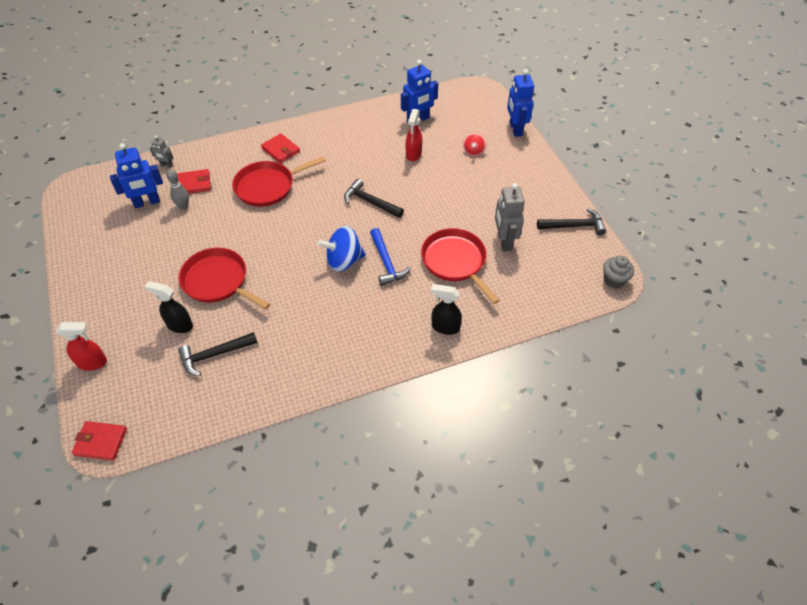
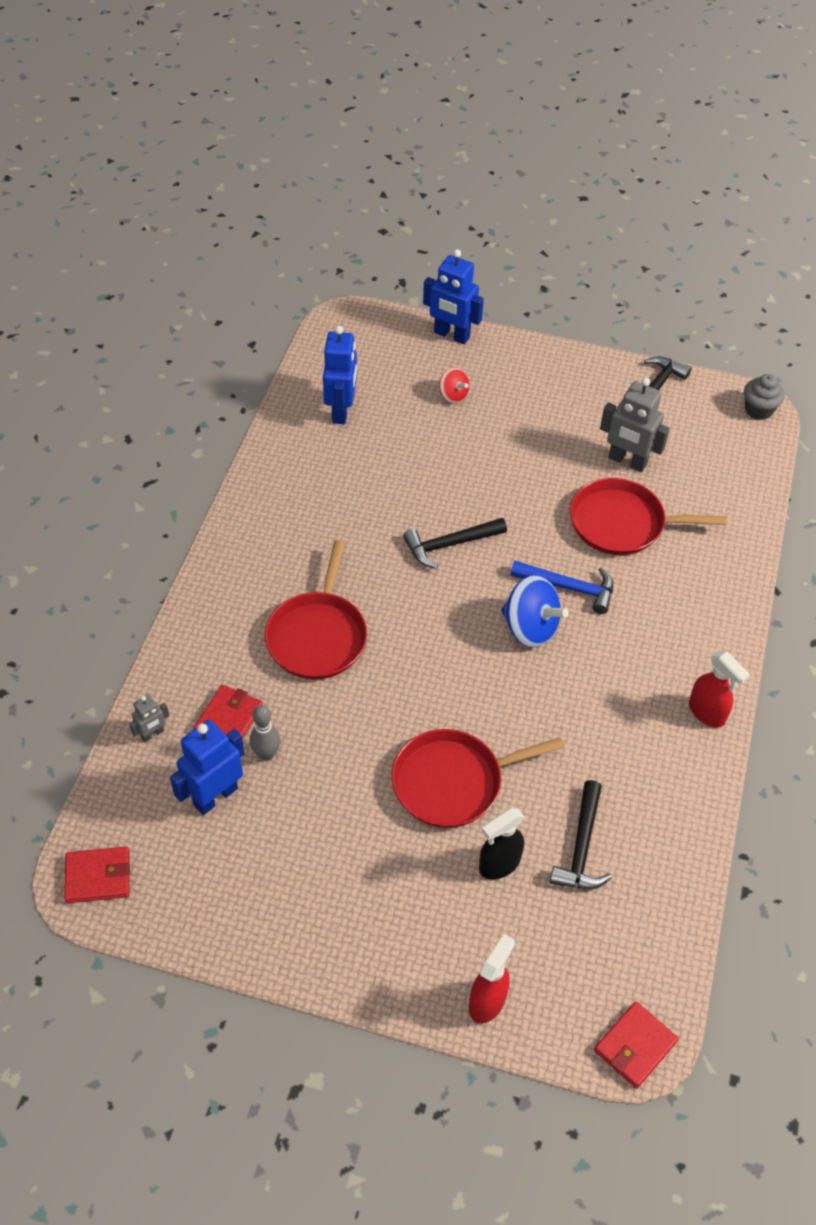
camera: 55 degrees left, 0 degrees up
(147, 203) = (215, 796): blue robot -> blue robot turned 150 degrees counterclockwise
(281, 150) = (255, 583): red wallet -> red wallet (98, 876)
(344, 261) = (530, 628): blue spinning top -> blue spinning top turned 75 degrees counterclockwise
(413, 154) = (403, 453): red spray bottle -> red spray bottle (707, 713)
(445, 327) = (713, 592): black spray bottle -> none

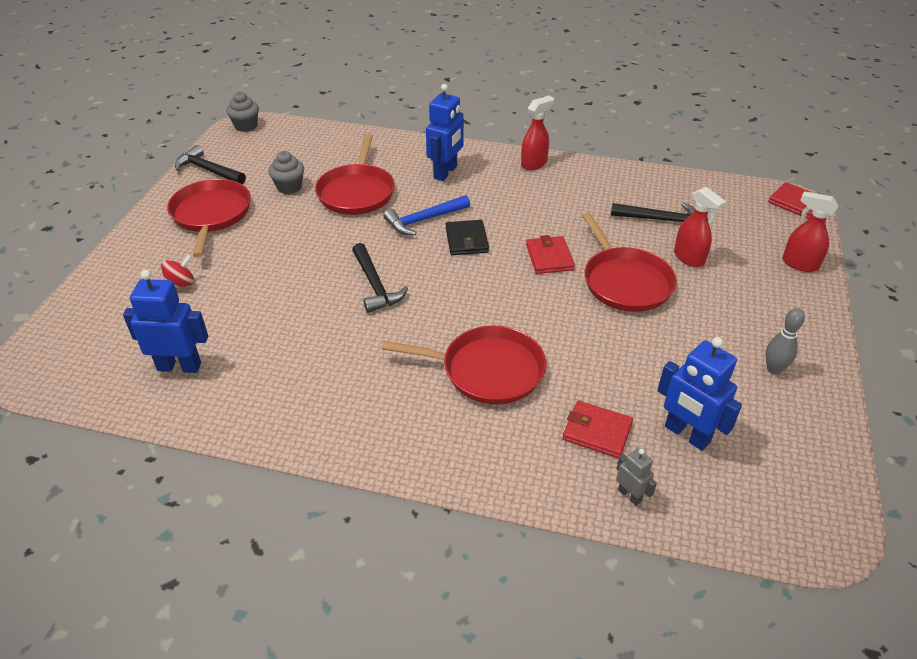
camera: 90 degrees left, 10 degrees down
(98, 876) = (808, 523): red wallet -> red wallet (549, 257)
(266, 754) = (629, 399): grey bowling pin -> grey bowling pin (774, 369)
(451, 335) = (91, 286): blue robot -> blue robot (446, 172)
(499, 864) = (689, 258): black spray bottle -> red spray bottle
(530, 628) = (466, 240): blue spinning top -> black wallet
(568, 588) = (424, 220): blue hammer -> blue hammer turned 135 degrees counterclockwise
(569, 402) = (211, 215): none -> red pan
(627, 461) = (289, 187): grey robot -> grey cupcake

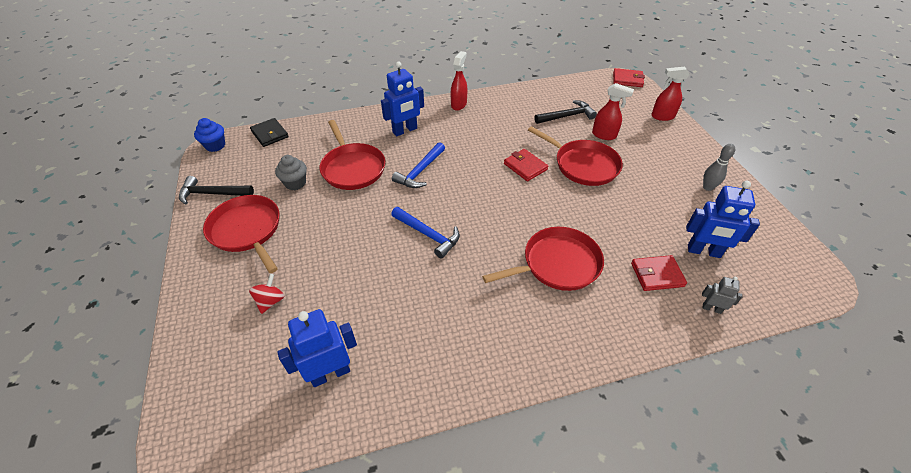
camera: 30 degrees left, 5 degrees up
(246, 126) = (215, 146): grey cupcake -> blue cupcake
(375, 285) = (428, 235): black hammer -> blue hammer
(446, 172) = (405, 130): blue robot -> blue robot turned 60 degrees clockwise
(466, 240) = (462, 175): black wallet -> black wallet (270, 134)

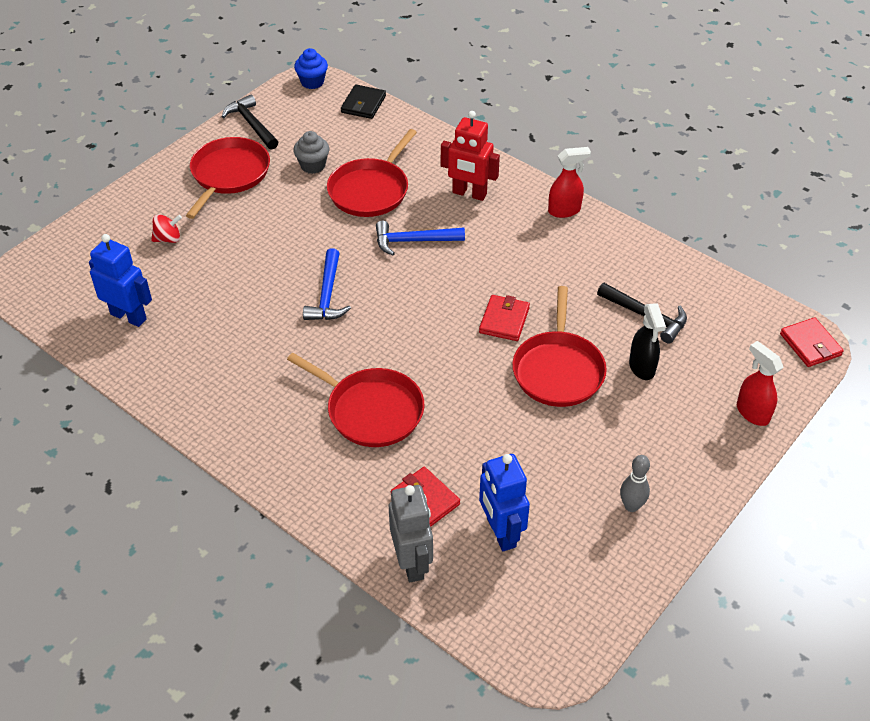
camera: 55 degrees right, 0 degrees up
(405, 130) = (469, 194): blue robot -> red robot
(604, 135) = (642, 367): red spray bottle -> black spray bottle
(711, 308) = (412, 562): grey robot -> grey robot, size x1.93

